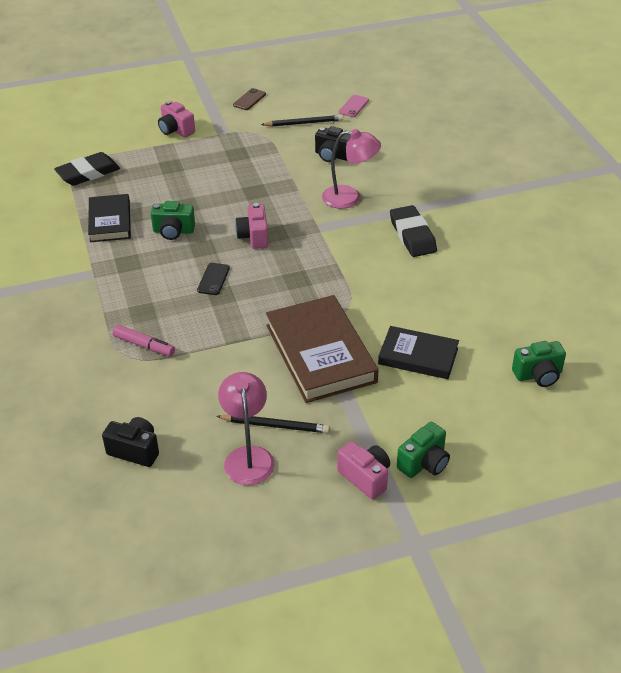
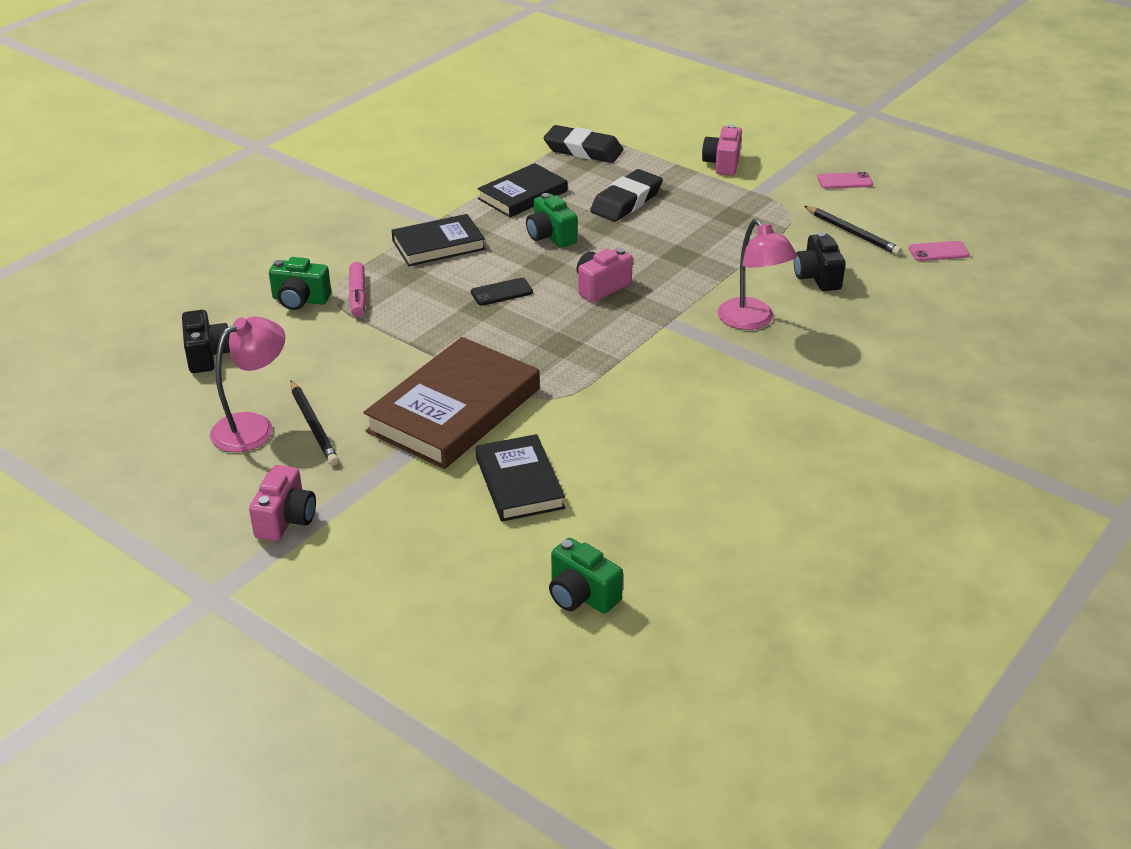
camera: 55 degrees right, 5 degrees down
(125, 283) = (438, 245): none -> black book
(249, 99) = (844, 181): brown phone -> pink phone
(412, 235) = (738, 394): black eraser -> black eraser (626, 201)
(424, 463) = (343, 555): green camera -> green camera (300, 300)

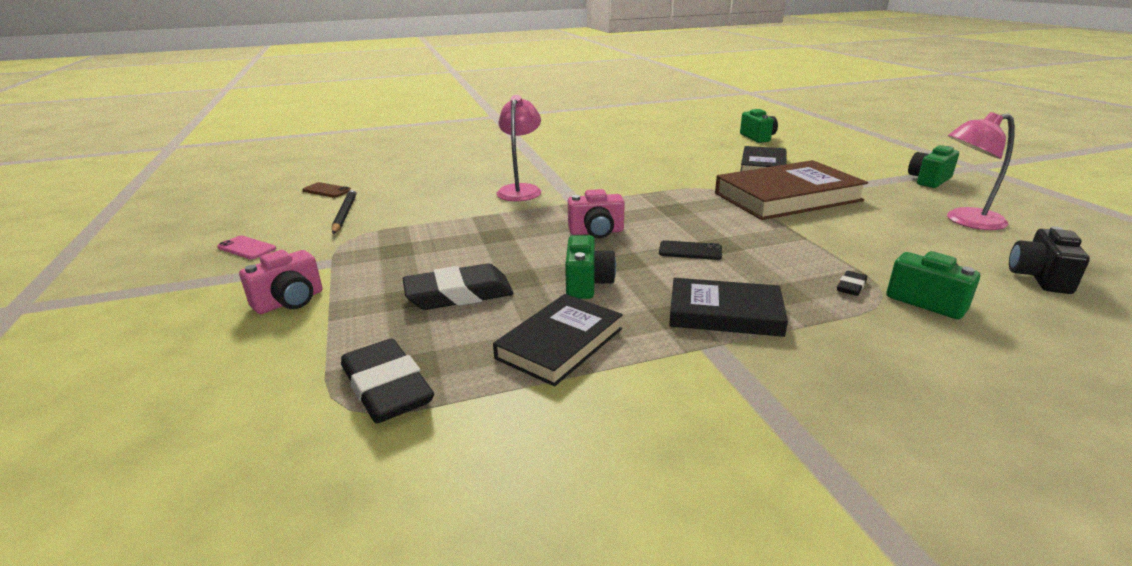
camera: 145 degrees left, 10 degrees down
(286, 519) = (929, 180): pink camera -> green camera
(313, 425) = (908, 212): black pencil -> none
(358, 296) = (851, 286): pink marker -> black eraser
(522, 195) = (560, 343): black book -> black book turned 45 degrees counterclockwise
(817, 277) = (431, 198): black camera -> none
(938, 252) = (327, 190): pink phone -> brown phone

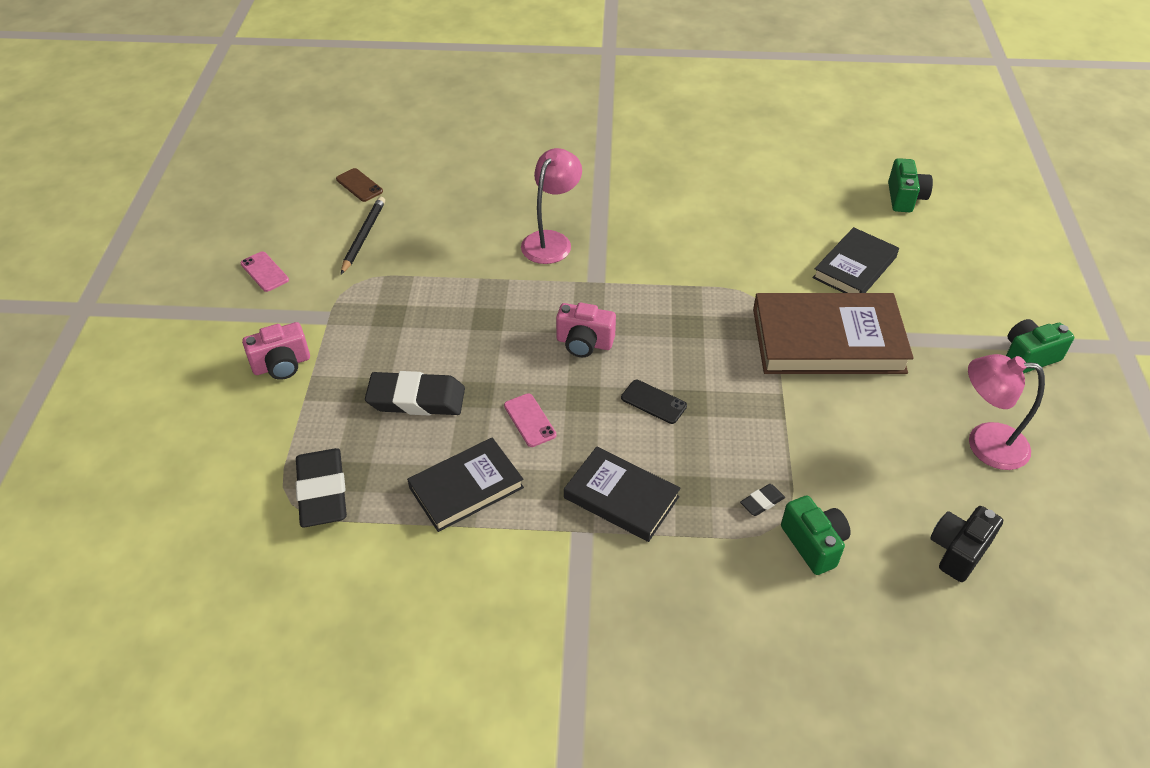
camera: 20 degrees right, 20 degrees up
(587, 284) = (530, 420): green camera -> pink phone

